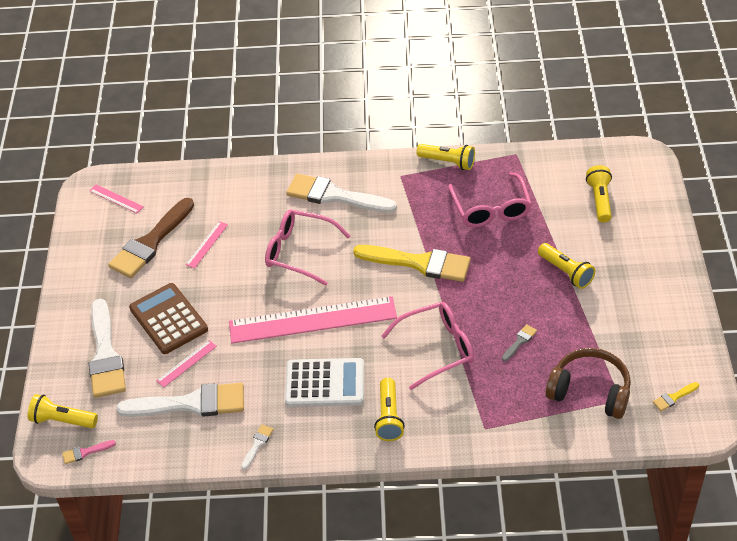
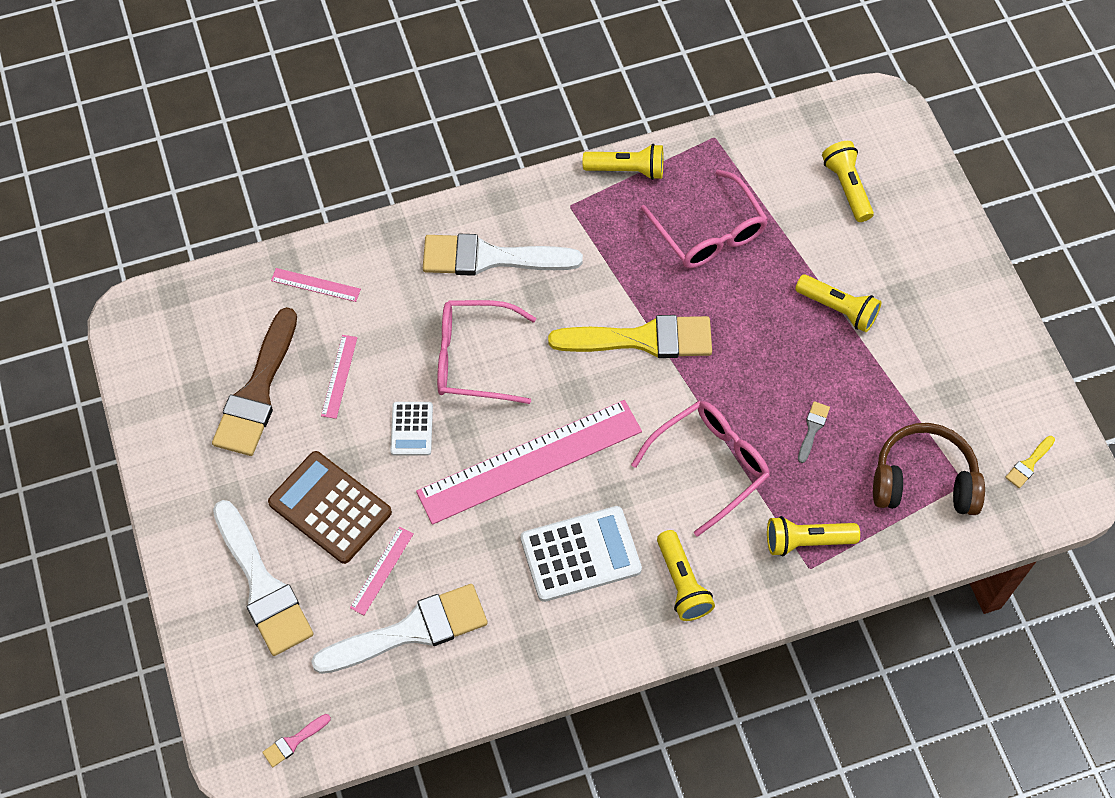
camera: 20 degrees left, 15 degrees up
(62, 420) = (242, 701): yellow flashlight -> yellow flashlight (806, 541)
(116, 199) = (179, 330): pink ruler -> pink ruler (315, 285)
(241, 284) = (412, 429): none -> white calculator
(257, 444) = (524, 669): white brush -> none

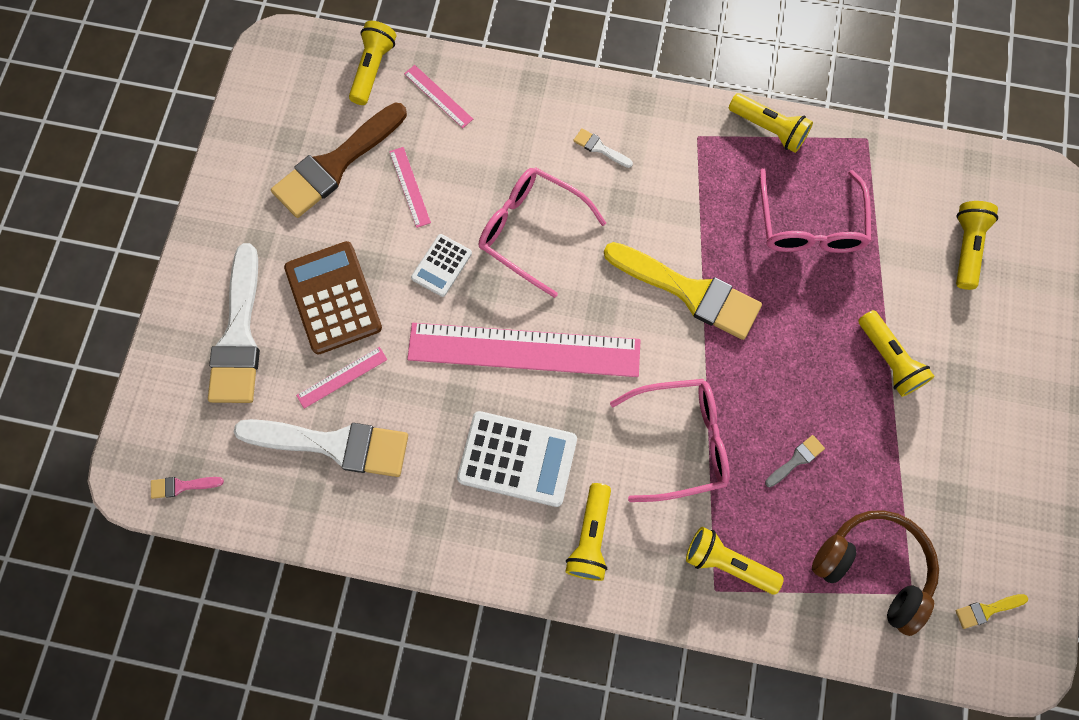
camera: 30 degrees right, 10 degrees up
(239, 291) = (373, 69): none -> yellow flashlight
(339, 376) = (410, 187): pink ruler -> pink ruler turned 60 degrees counterclockwise
(490, 258) = (600, 148): white brush -> white brush, size x0.41

